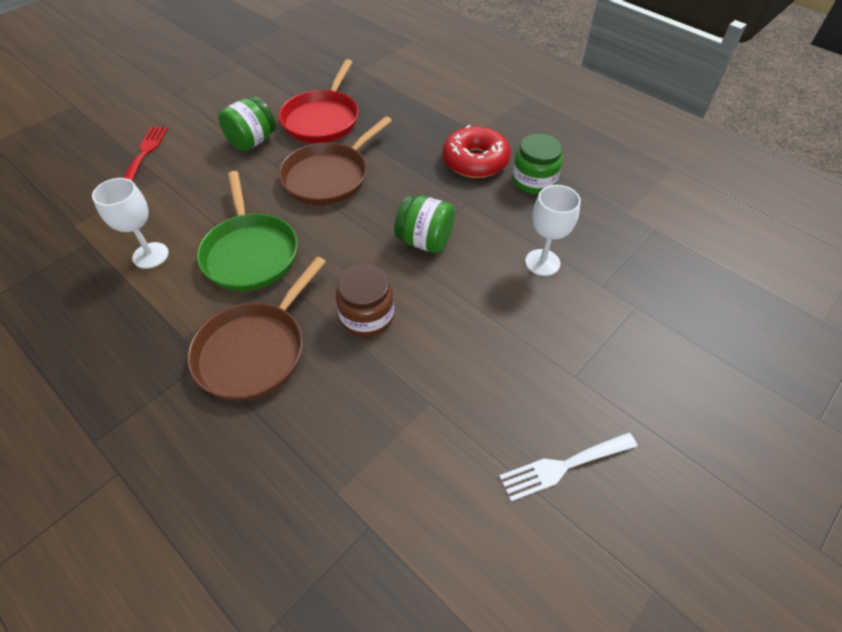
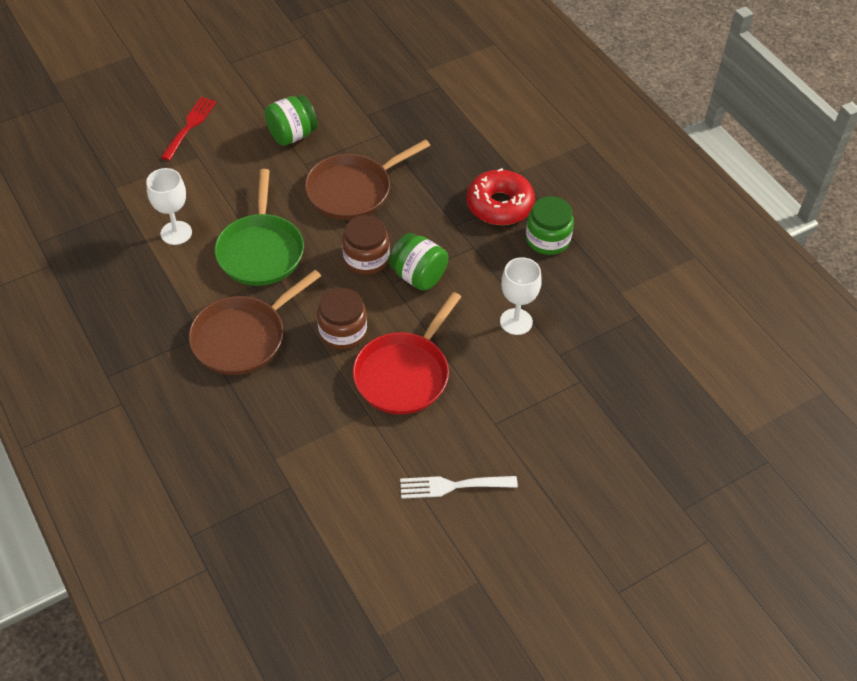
camera: 15 degrees right, 0 degrees up
(322, 120) = (367, 124): red pan -> red pan (404, 374)
(365, 236) = (366, 258): none -> brown jar

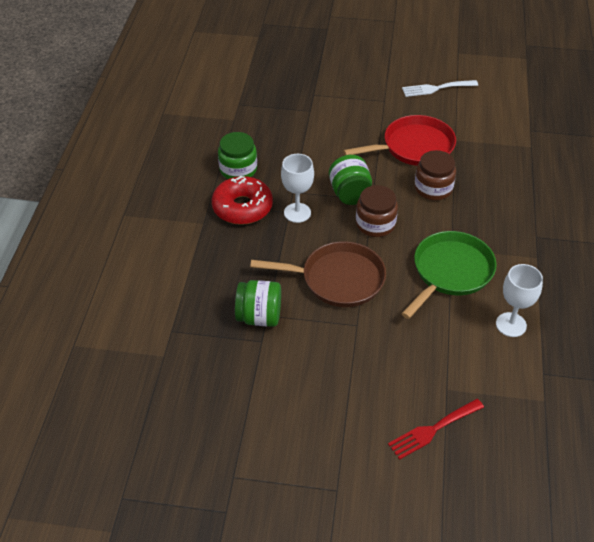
camera: 140 degrees left, 5 degrees down
(243, 338) = (506, 220): brown pan -> none
(292, 135) = (344, 360): green jar -> green jar (259, 317)
(452, 486) = (436, 88): white fork -> white fork turned 135 degrees clockwise
(516, 321) = (315, 138): white goblet -> white goblet (297, 213)

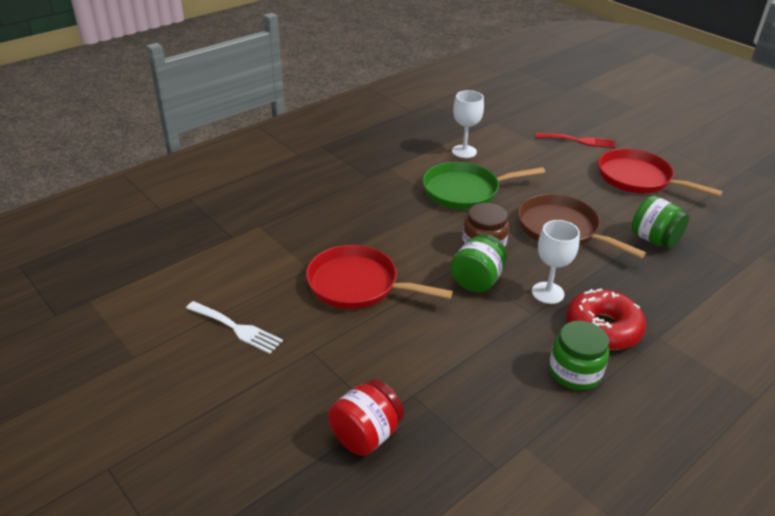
camera: 140 degrees left, 10 degrees down
(310, 84) = (366, 435): none -> red jar
(327, 400) = (637, 178): none -> red pan
(433, 188) = (394, 243): brown jar -> none

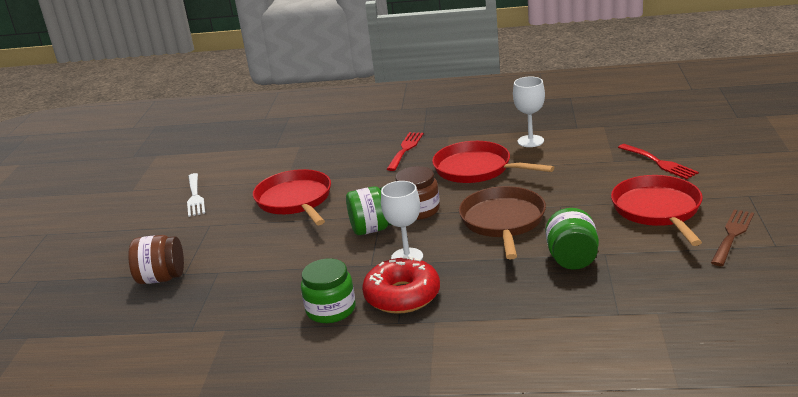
camera: 50 degrees right, 10 degrees down
(366, 435) = (161, 278): red jar -> brown jar
(373, 193) = (405, 149): none -> red fork
(464, 191) = (476, 169): green pan -> red pan
(704, 180) = (732, 235): none -> brown fork

